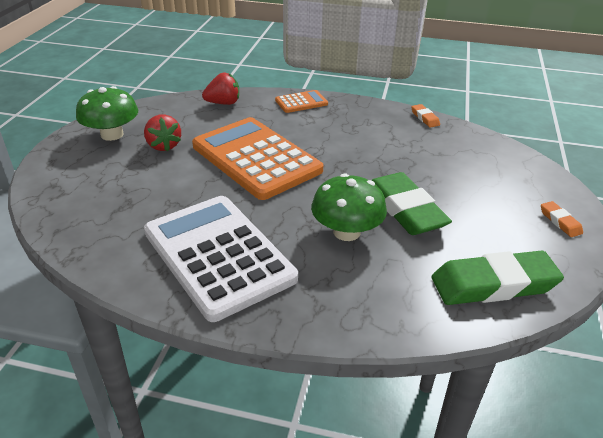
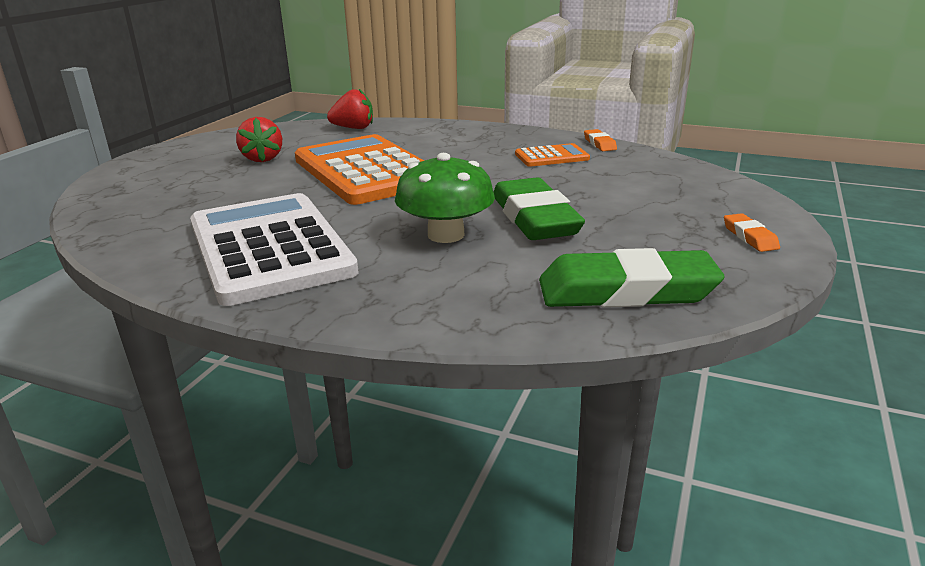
camera: 10 degrees right, 10 degrees down
(112, 134) = (209, 149): green mushroom -> none
(301, 102) = (448, 129): orange calculator -> orange calculator (551, 156)

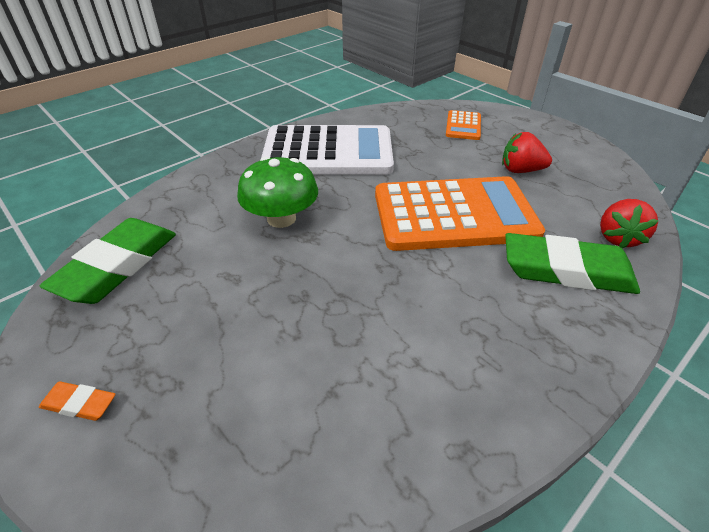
camera: 115 degrees right, 15 degrees up
(534, 218) = (266, 273): green eraser -> green eraser (566, 270)
(551, 156) = (424, 368): orange calculator -> orange calculator (463, 126)
(599, 144) = (455, 462): orange eraser -> none

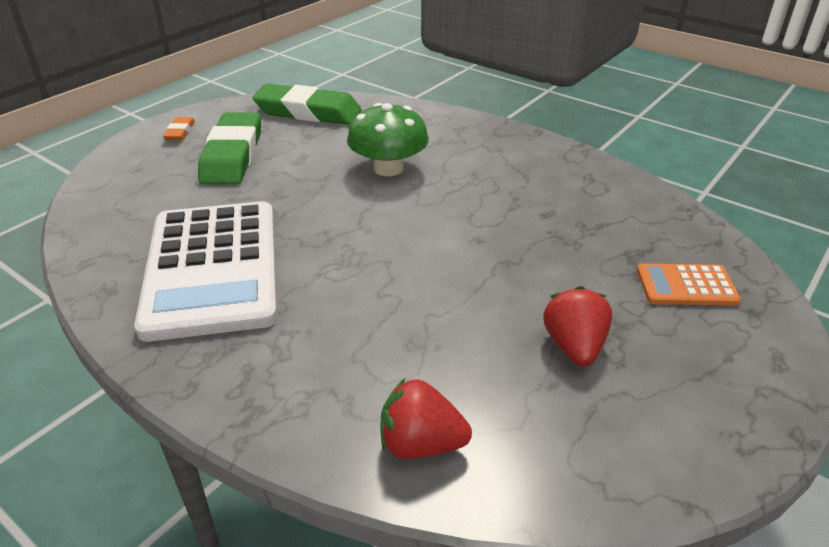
camera: 80 degrees right, 5 degrees down
(328, 152) = (530, 178): white calculator -> white calculator (212, 269)
(454, 215) = (430, 279): orange calculator -> none
(566, 270) = (335, 375): green eraser -> green eraser (232, 155)

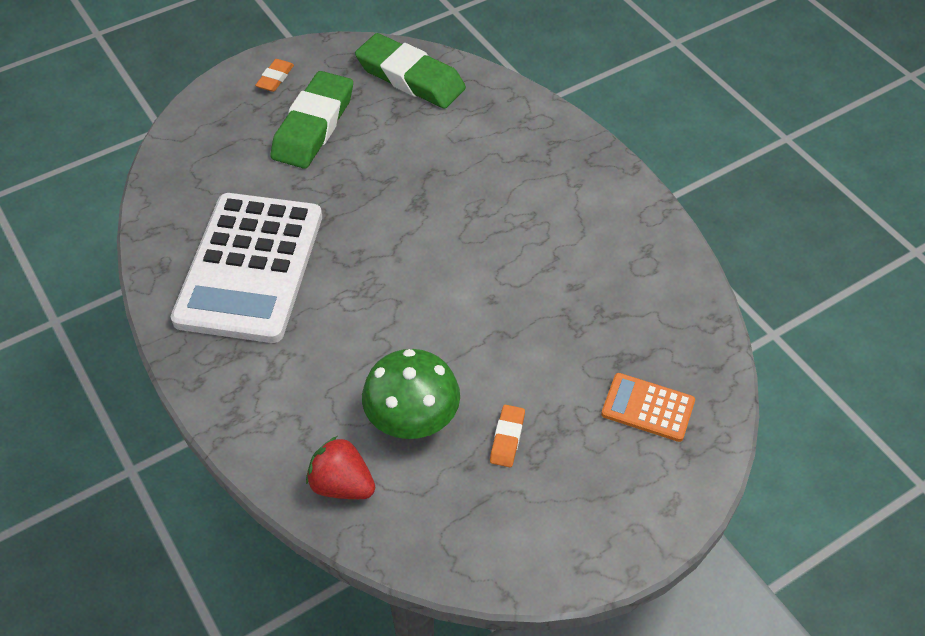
camera: 20 degrees right, 15 degrees up
(388, 168) = (453, 184): green mushroom -> green mushroom (412, 417)
(574, 346) = (507, 438): red strawberry -> orange eraser

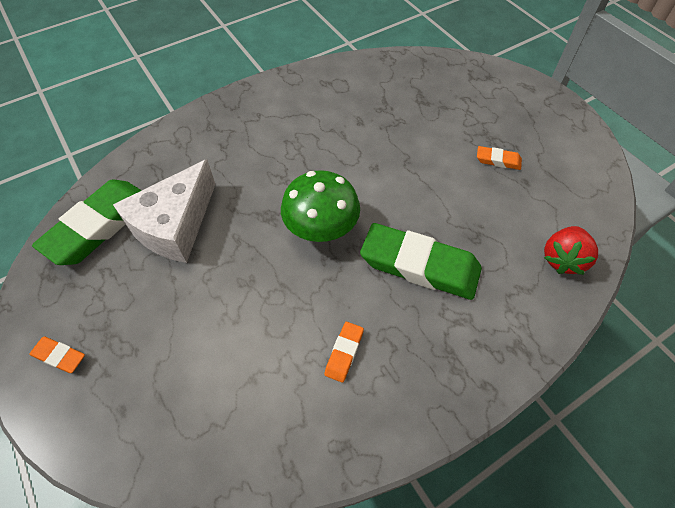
camera: 90 degrees left, 5 degrees up
(250, 267) = (344, 353): white calculator -> orange eraser
(313, 126) = (149, 309): green eraser -> green eraser (419, 265)
(408, 131) = (175, 226): none -> white cheese
(412, 417) = (492, 215): green mushroom -> green mushroom (321, 227)
(648, 408) = (459, 91): orange calculator -> none

